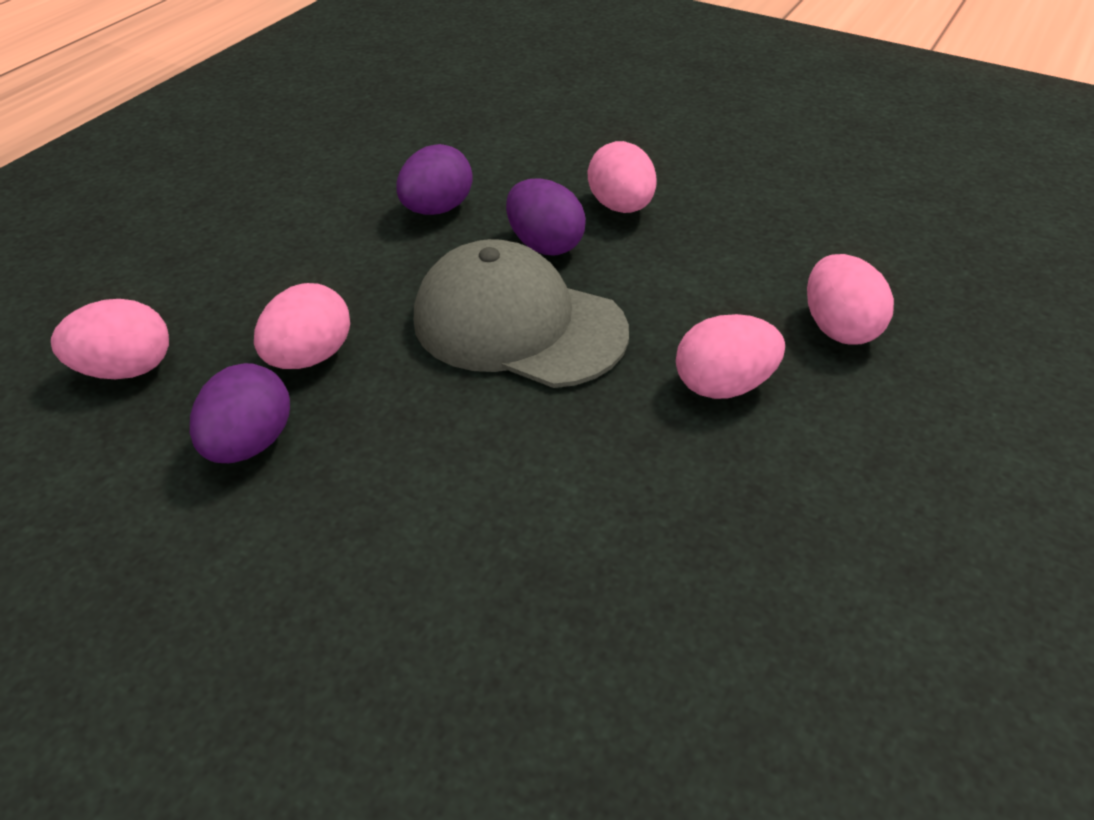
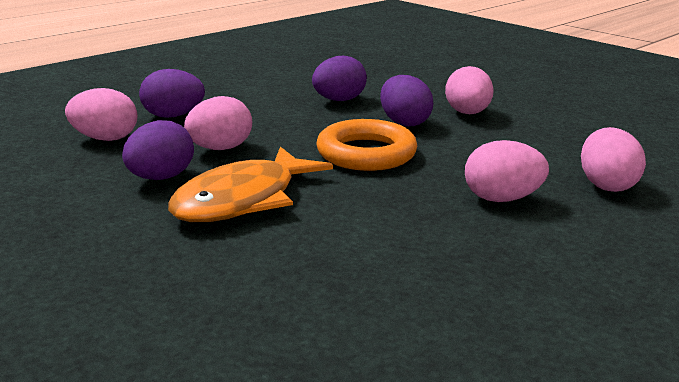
camera: 15 degrees right, 20 degrees down
(208, 293) = (173, 116): none -> purple egg
(388, 466) = (243, 200): none -> orange fish
(518, 325) = (366, 153): grey cap -> orange ring

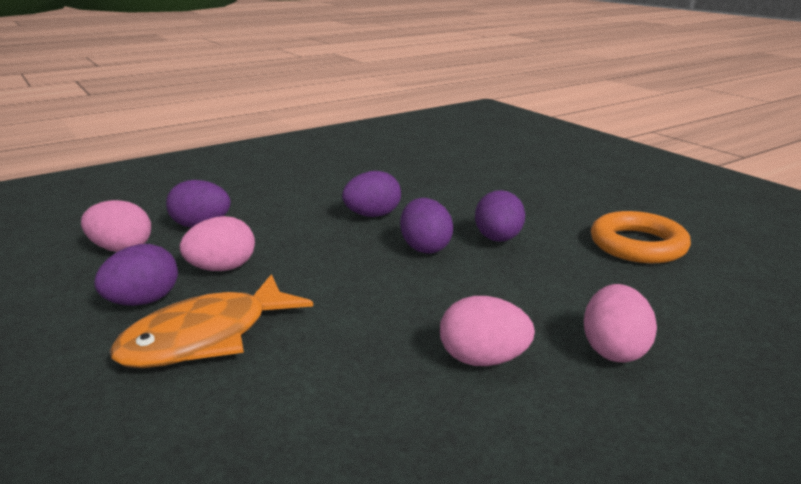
camera: 10 degrees right, 0 degrees up
(366, 153) = (365, 285): orange ring -> orange ring (638, 245)
(467, 113) = (498, 239): pink egg -> purple egg

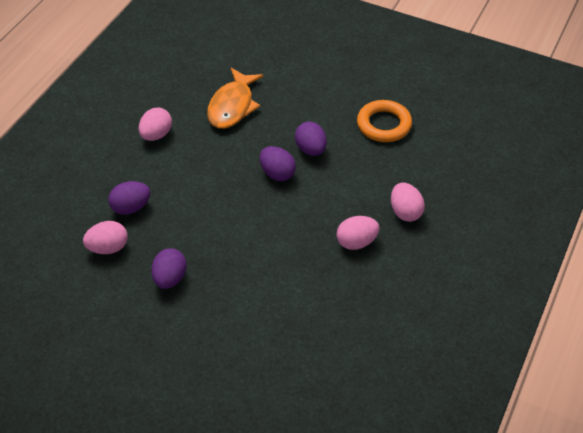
camera: 30 degrees left, 25 degrees up
(206, 337) = (226, 285): orange fish -> orange fish (232, 106)
(222, 268) = (184, 238): pink egg -> pink egg (156, 135)
(372, 215) = (225, 155): purple egg -> none

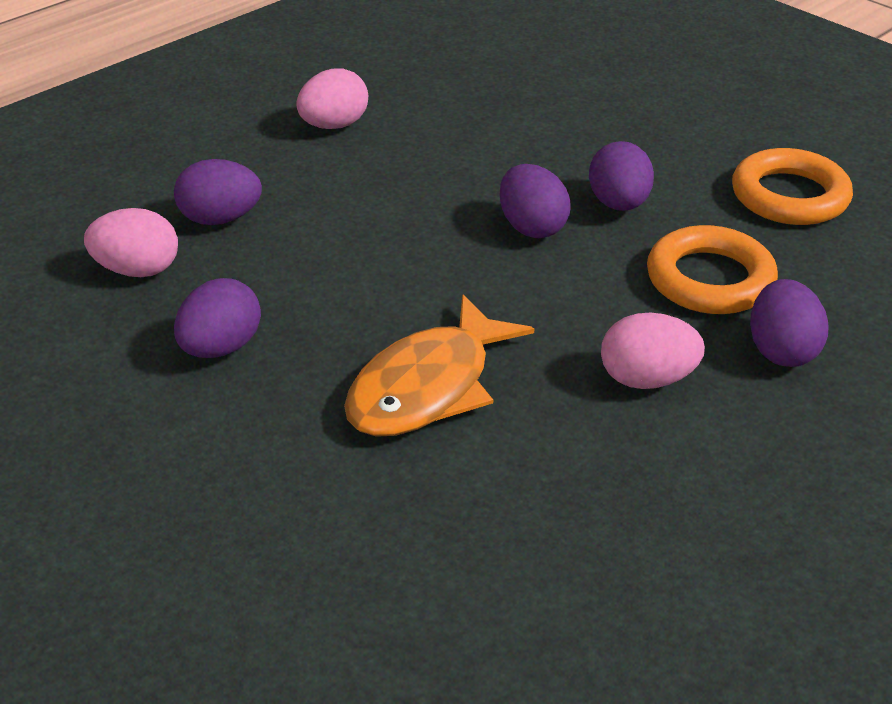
camera: 20 degrees right, 10 degrees down
(232, 106) = (497, 112): orange fish -> orange fish (428, 386)
(364, 182) = (710, 279): none -> orange ring
(405, 212) = (781, 350): pink egg -> purple egg

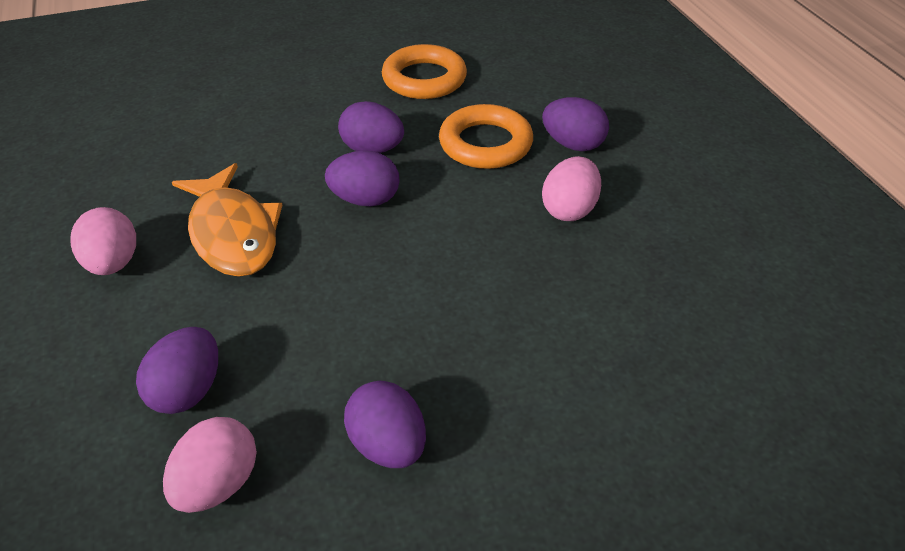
camera: 65 degrees left, 5 degrees up
(428, 386) = (517, 322): orange fish -> orange fish (233, 233)

